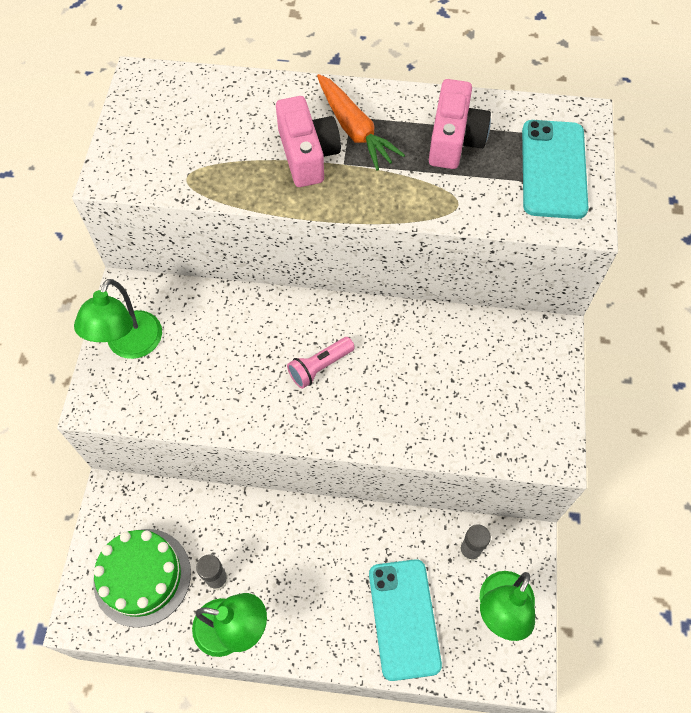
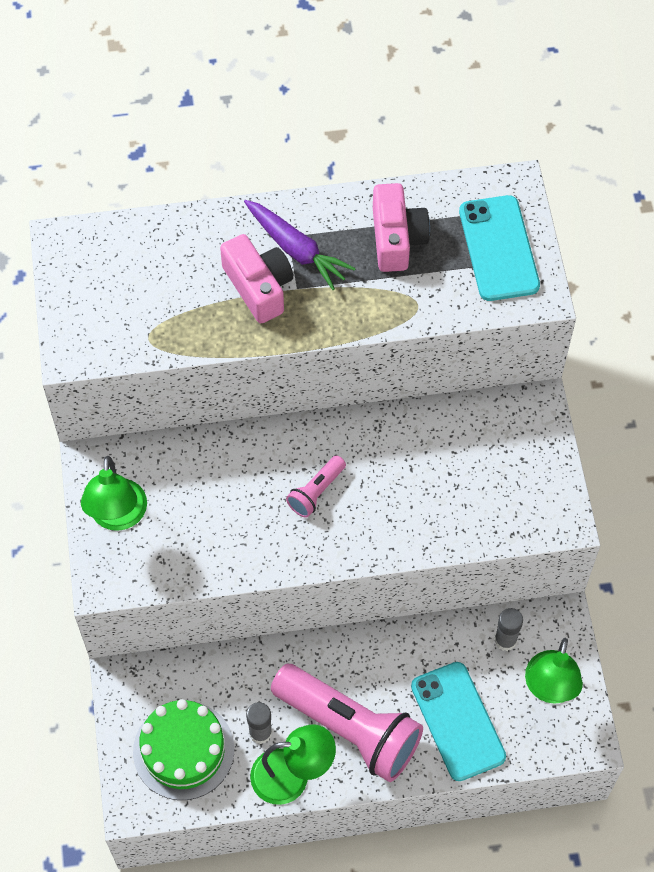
camera: 15 degrees left, 0 degrees up
(300, 597) = (349, 728): none -> pink flashlight
(354, 129) = (296, 250): orange carrot -> purple carrot

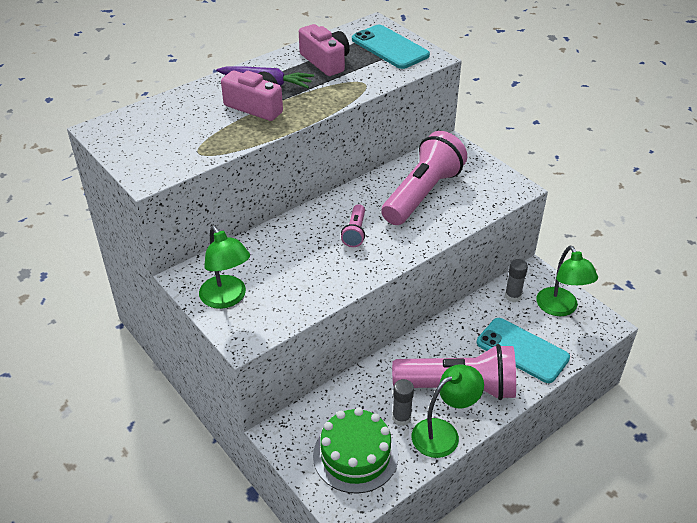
camera: 30 degrees left, 20 degrees down
(437, 471) = (422, 194): none -> pink flashlight

